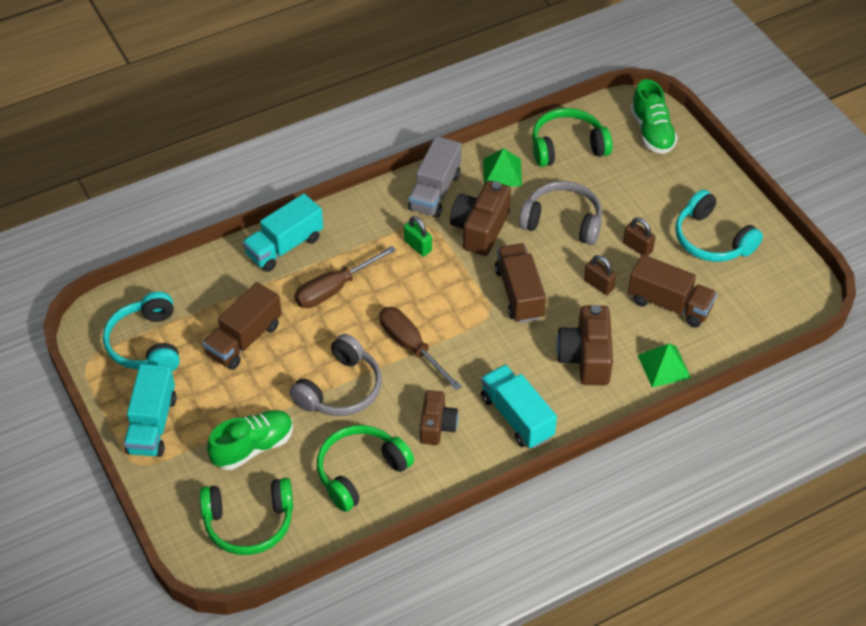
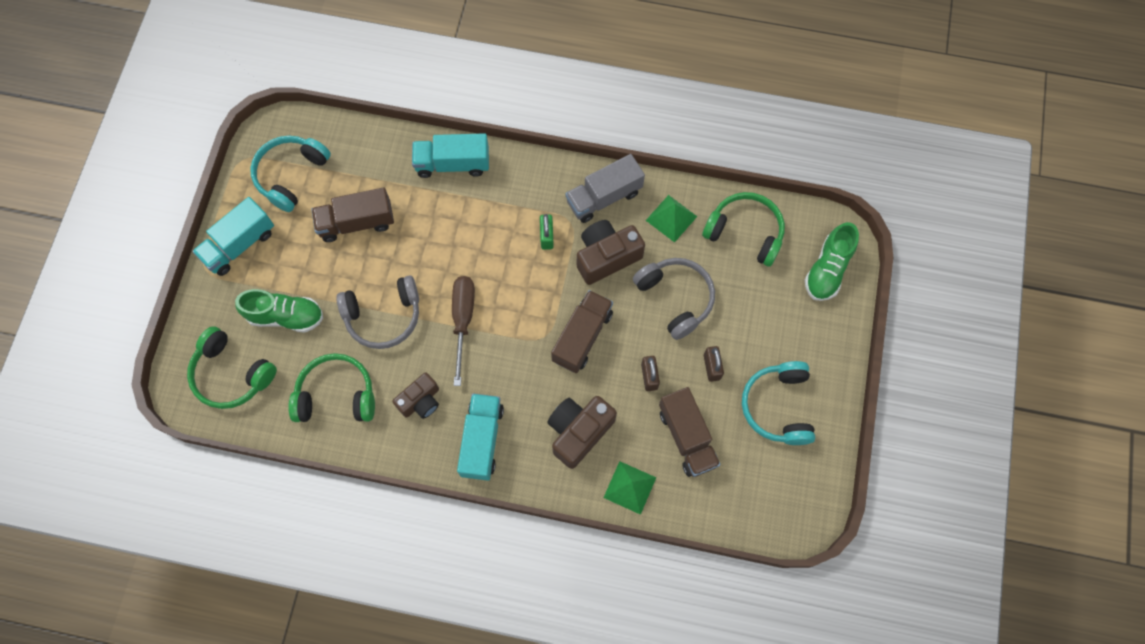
camera: 40 degrees right, 20 degrees up
(334, 289) = (454, 228): brown screwdriver -> none

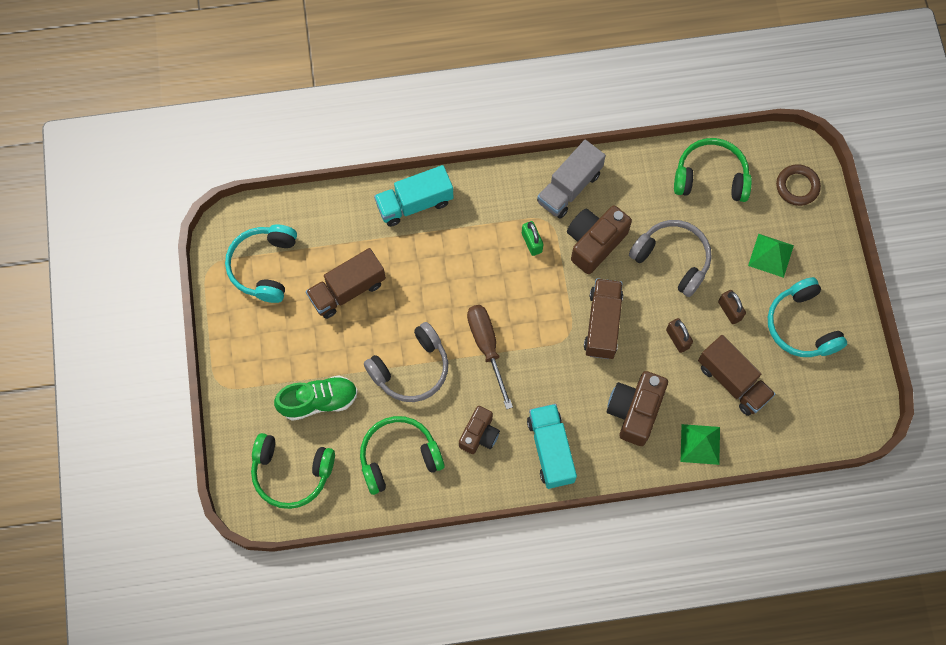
camera: 20 degrees left, 0 degrees up
(239, 245) = (244, 349): turquoise truck -> none
(671, 218) = (639, 186): green pyramid -> green pyramid (771, 255)
(827, 270) = (797, 186): green shoe -> brown ring

